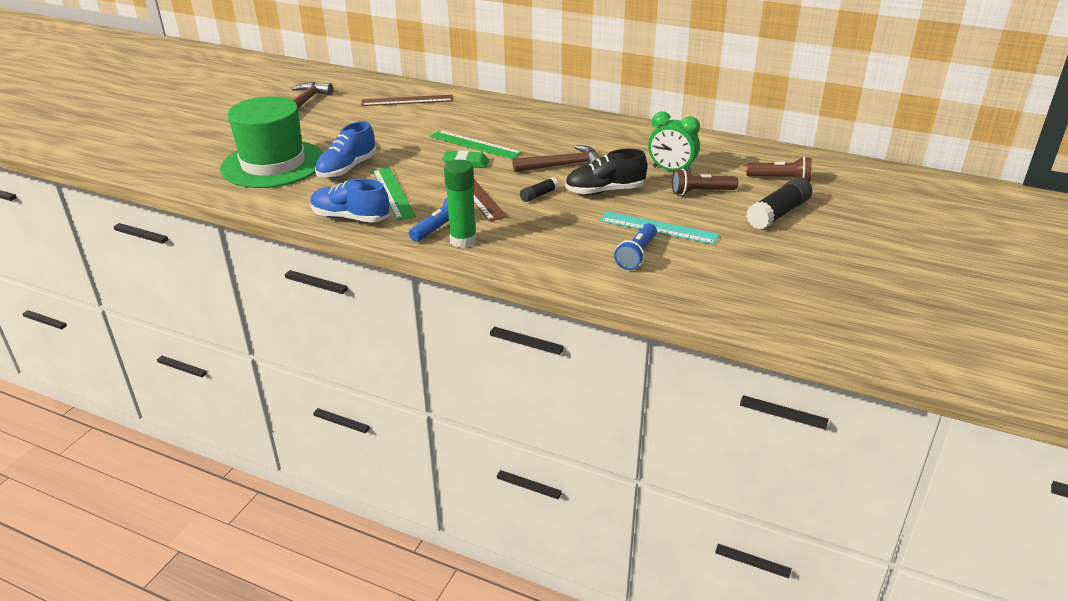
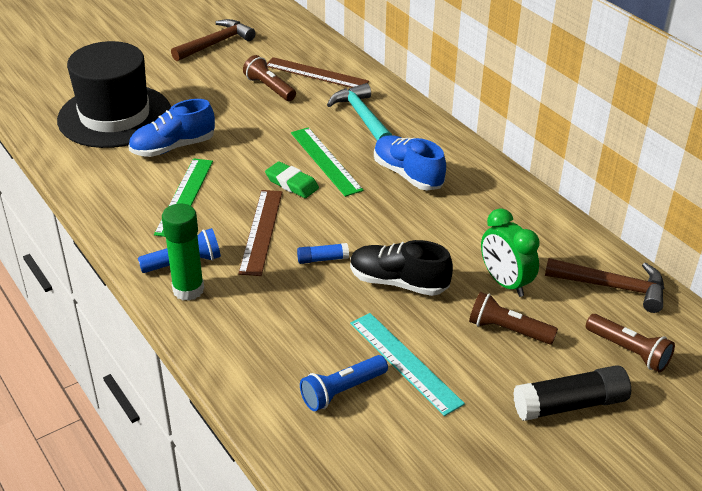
camera: 30 degrees right, 5 degrees up
(273, 164) = (115, 116): green hat -> black hat
(350, 218) = (116, 214): blue shoe -> blue shoe (408, 174)
(381, 117) = (269, 88): none -> brown flashlight
(471, 115) = (362, 117): none -> turquoise hammer
(539, 195) = (322, 259): black glue stick -> blue glue stick
(563, 165) = (389, 226): brown hammer -> brown hammer (612, 287)

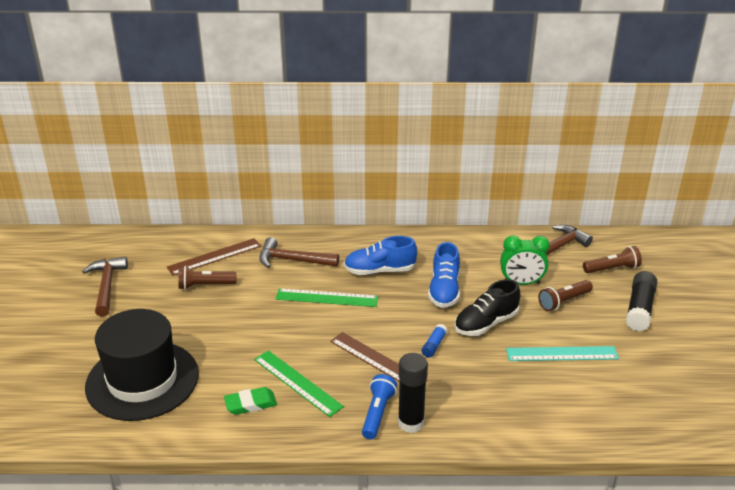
camera: 55 degrees left, 5 degrees down
(173, 147) = (226, 364): blue shoe -> blue shoe (444, 290)
(188, 290) = (411, 423): green glue stick -> black glue stick
(292, 183) = (336, 324): green eraser -> green eraser (250, 404)
(342, 391) = (569, 391): blue flashlight -> none
(362, 117) = (293, 260): turquoise hammer -> brown hammer

